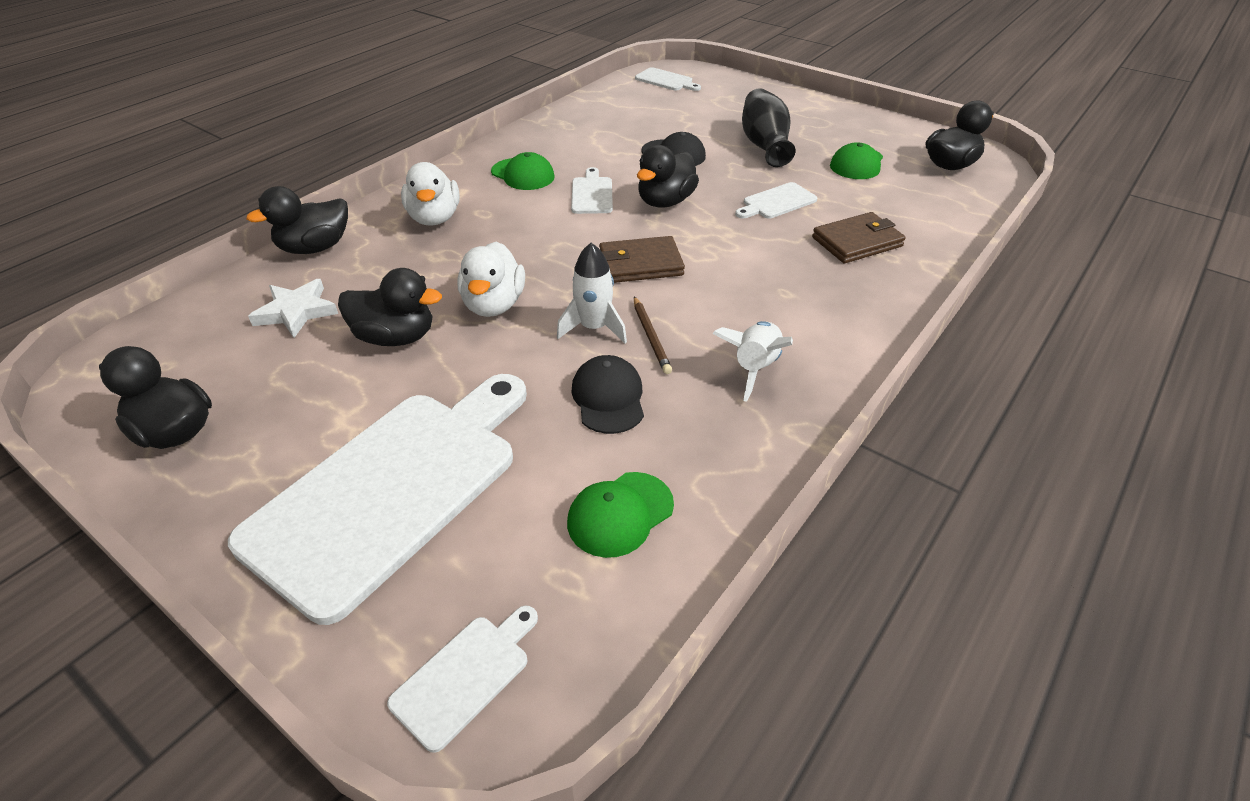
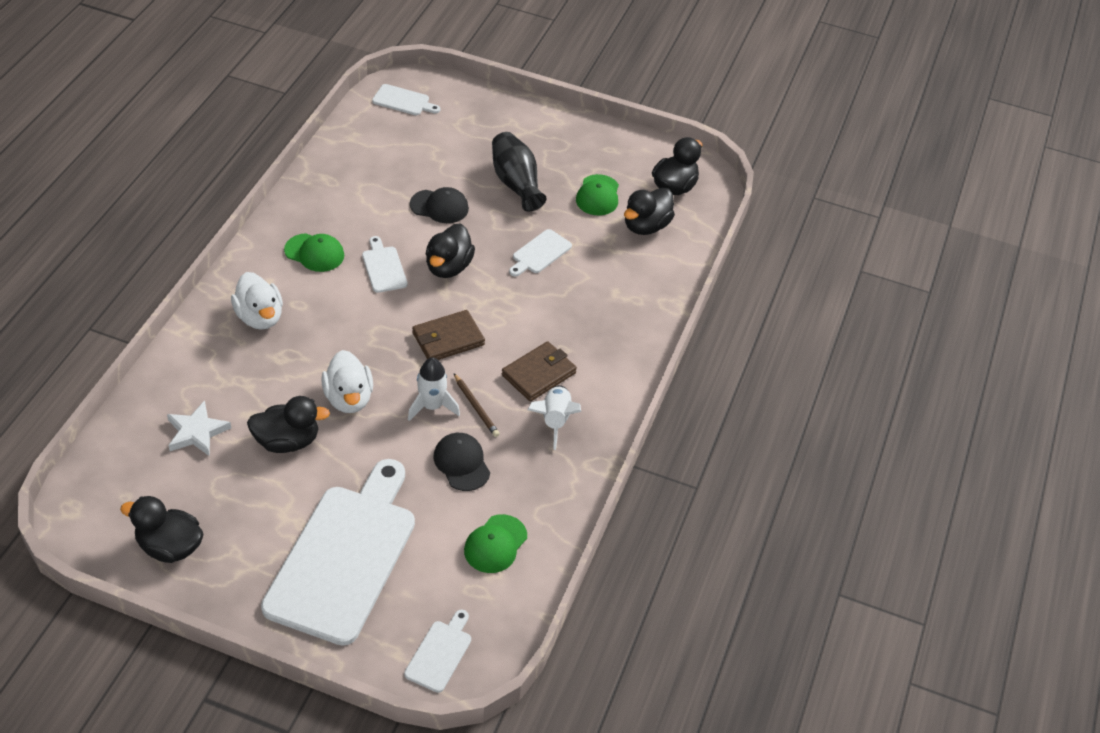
camera: 20 degrees left, 5 degrees up
(315, 248) = (174, 366): black duck -> black duck (646, 226)
(857, 242) = (609, 288): brown wallet -> brown wallet (538, 374)

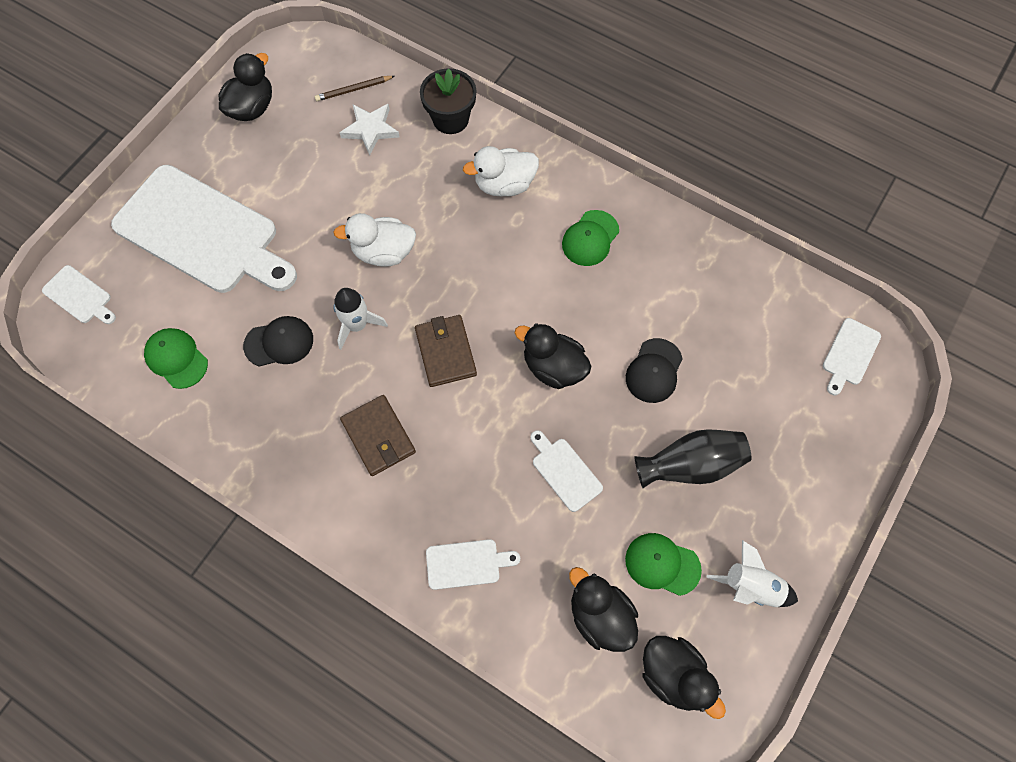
camera: 105 degrees right, 20 degrees up
(180, 367) = (450, 119): none -> black flower pot
(287, 441) = (343, 198): black duck -> none
(383, 267) = (561, 301): white cutting board -> white cutting board (467, 563)
(476, 407) = (347, 366): brown pencil -> brown pencil (354, 90)
(555, 420) = (311, 441): white rocket -> white rocket (751, 586)

